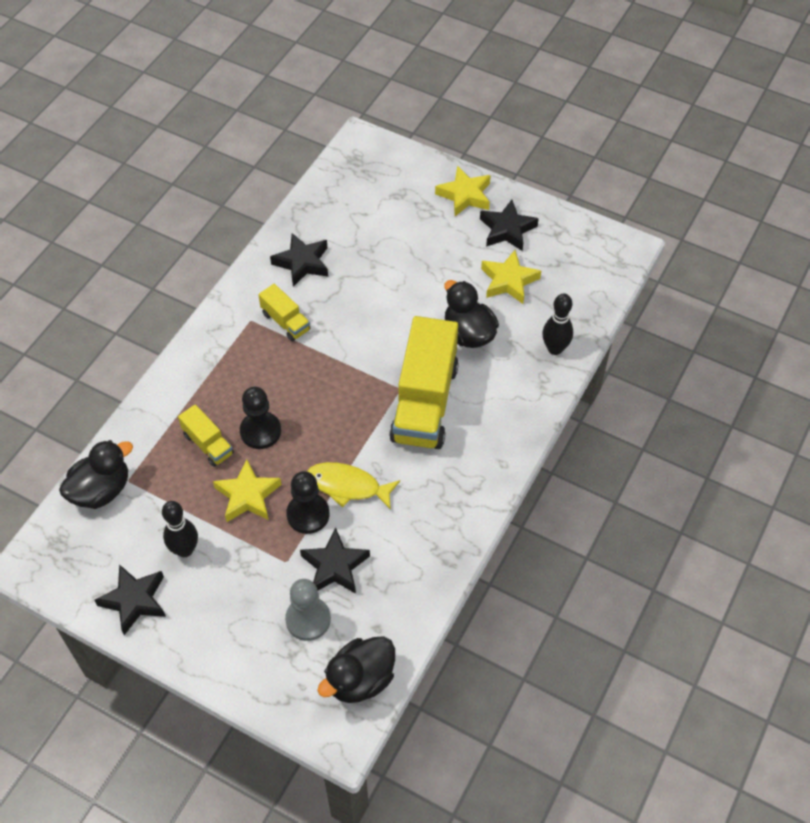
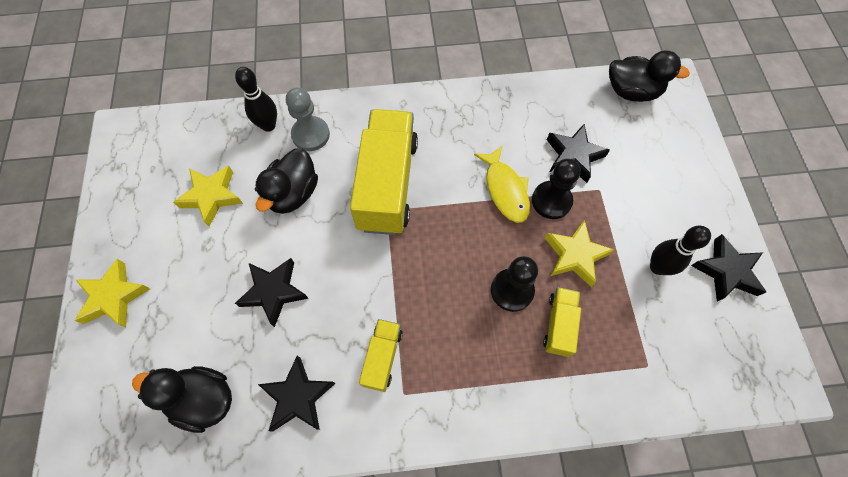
camera: 125 degrees left, 10 degrees up
(101, 490) = (676, 382): black duck -> black duck (203, 399)
(308, 619) = (625, 146): grey pawn -> grey pawn (310, 135)
(425, 402) = (387, 184): yellow truck -> yellow truck turned 60 degrees counterclockwise
(507, 230) = (145, 232): black star -> black star (274, 292)

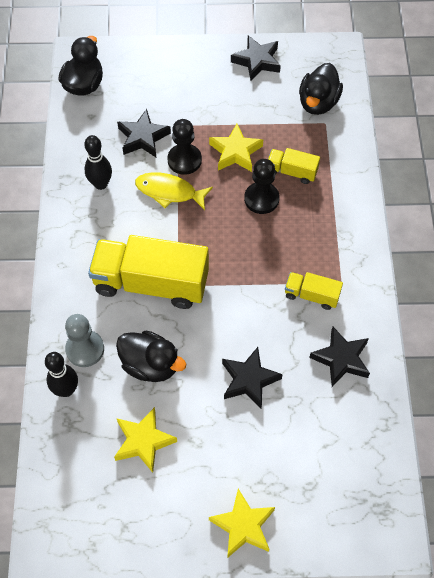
camera: 85 degrees left, 5 degrees down
(203, 399) = (341, 434): black duck -> black duck (318, 103)
(505, 190) = (169, 192): yellow fish -> yellow fish turned 150 degrees counterclockwise
(657, 267) = (250, 101): black bowling pin -> black bowling pin (101, 184)

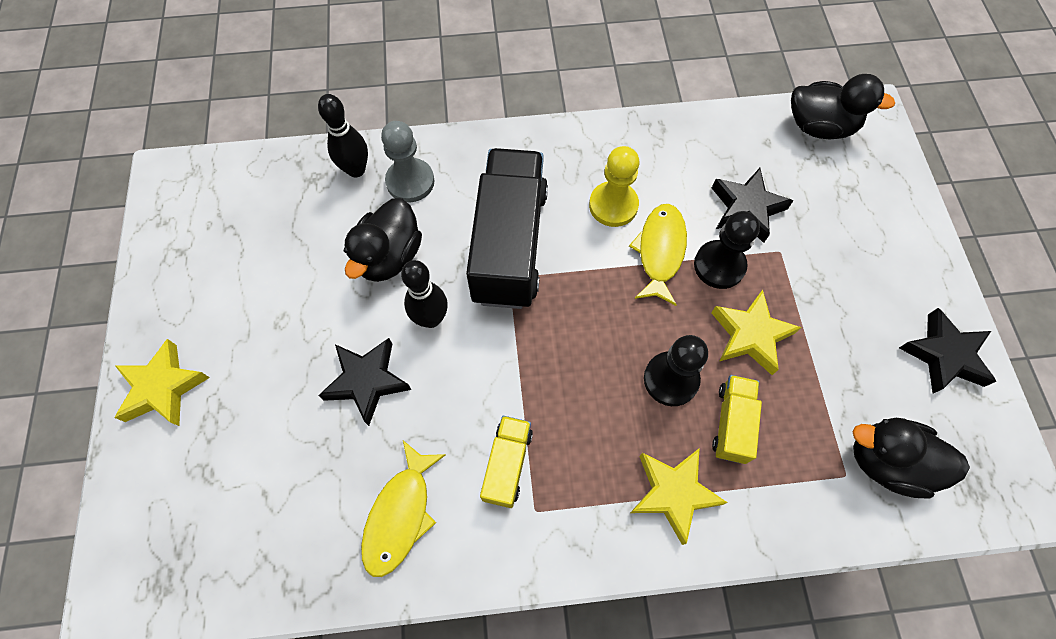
camera: 85 degrees right, 5 degrees up
(101, 184) = (657, 167): black bowling pin -> black bowling pin (431, 318)
(128, 215) = (613, 205): none -> yellow pawn
(143, 441) = (285, 260): yellow star -> yellow star (673, 493)
(151, 283) = (509, 244): yellow truck -> black truck
(341, 359) = (400, 514): black star -> yellow fish

